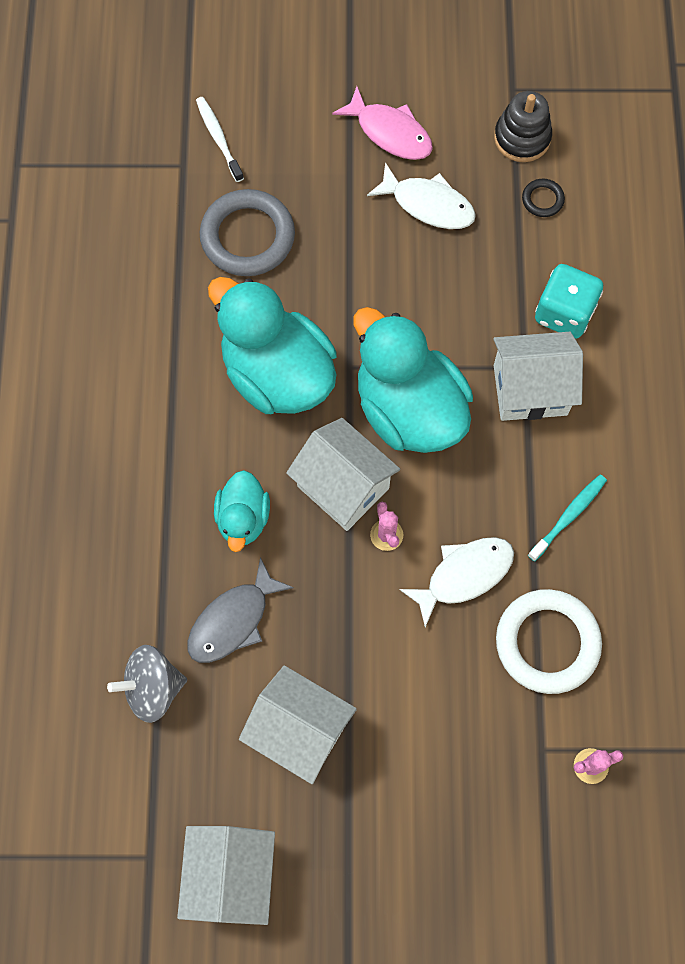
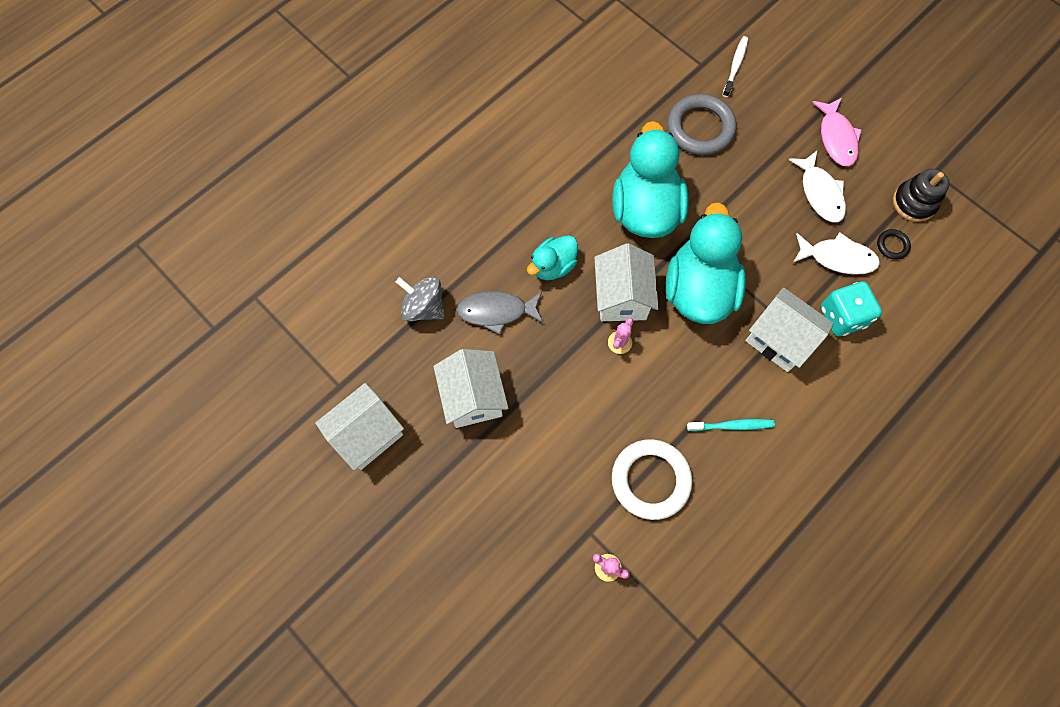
camera: 45 degrees right, 0 degrees up
(464, 575) = (640, 401): white fish -> white fish (838, 258)

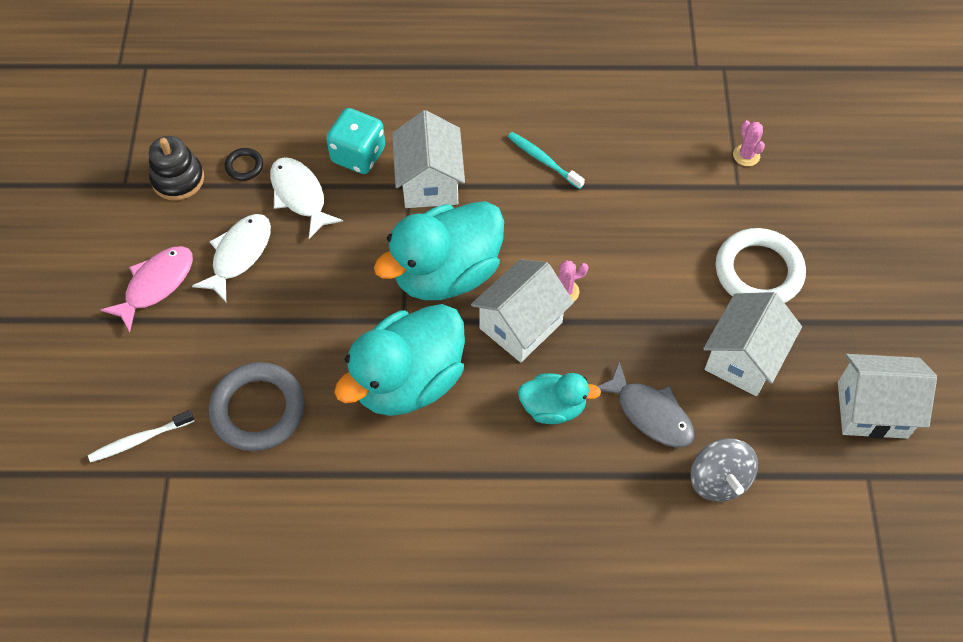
camera: 135 degrees left, 10 degrees down
(650, 480) = (651, 179): white ring -> white ring (758, 271)

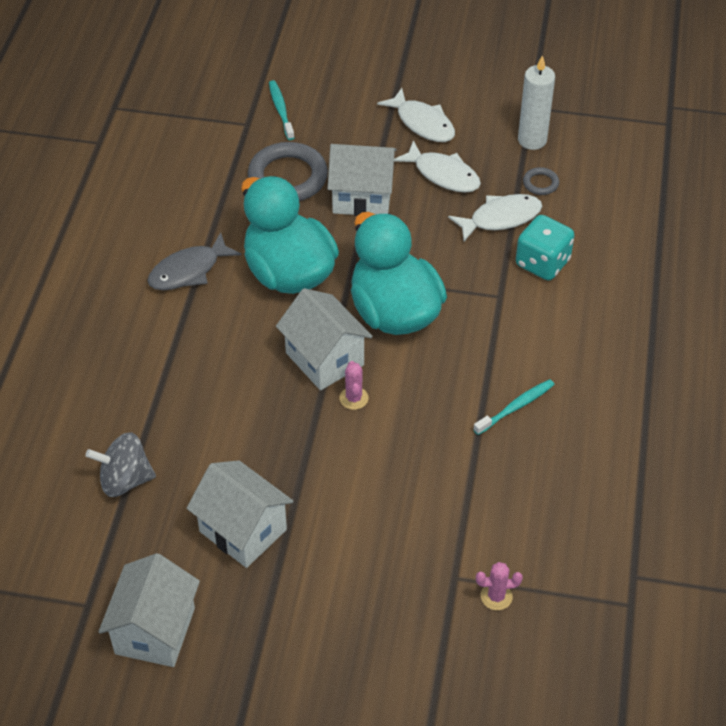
camera: 100 degrees right, 10 degrees down
(139, 440) = (281, 110): white toothbrush -> turquoise toothbrush
(156, 284) = (422, 123): pink fish -> white fish
(178, 179) = (532, 140): black stacking toy -> white candle
(244, 166) = (540, 183): black ring -> grey ring
(429, 182) = (501, 312): white house -> white house (362, 197)
(553, 407) = (234, 369): turquoise duck -> none
(650, 413) = (206, 441): grey fish -> grey fish (188, 271)
(758, 271) = (341, 570): white ring -> none

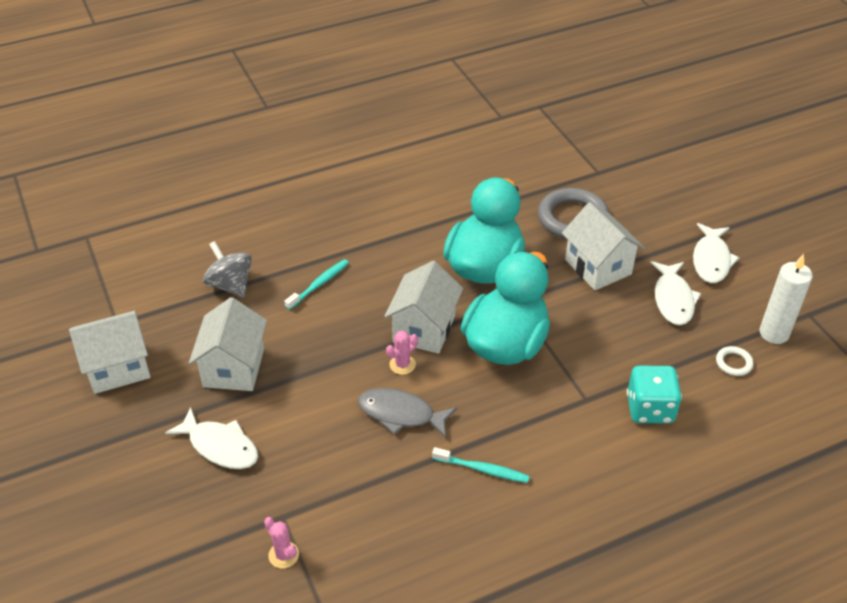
camera: 55 degrees right, 5 degrees down
(188, 271) = (435, 217): grey fish -> grey fish (400, 414)
(281, 110) = (631, 181): turquoise toothbrush -> turquoise toothbrush (319, 284)
(501, 218) = (668, 357): white fish -> white fish (220, 446)
(540, 183) = (733, 363): grey ring -> white ring

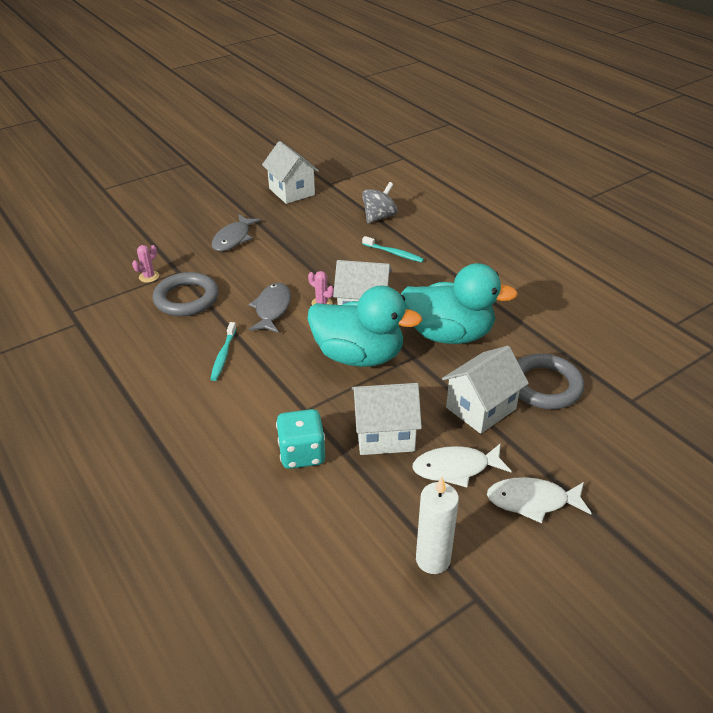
camera: 80 degrees right, 5 degrees down
(220, 446) = (233, 239): white fish -> grey fish
(234, 367) = (301, 232): white house -> white house (385, 435)
(352, 507) = (186, 298): none -> grey ring
(733, 363) = (377, 520): white ring -> none

